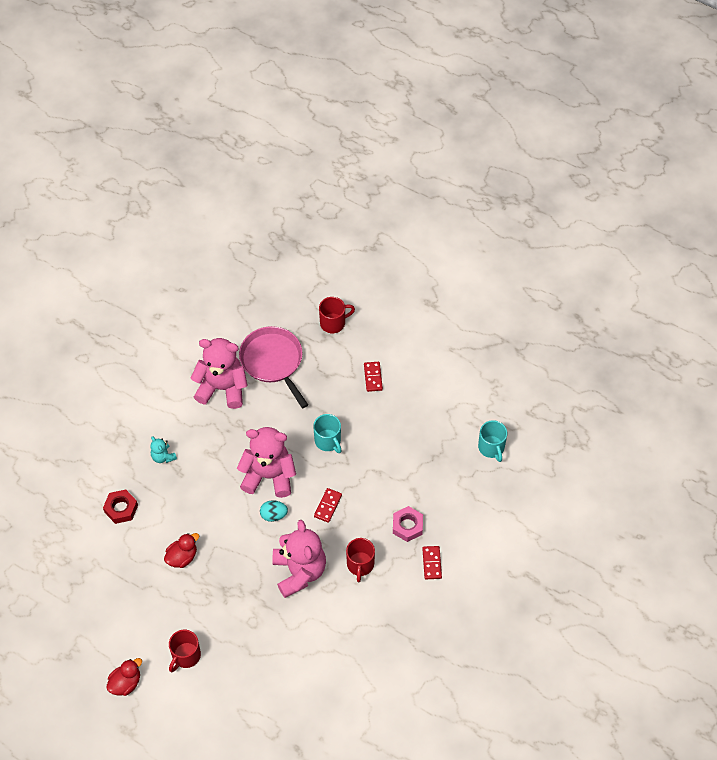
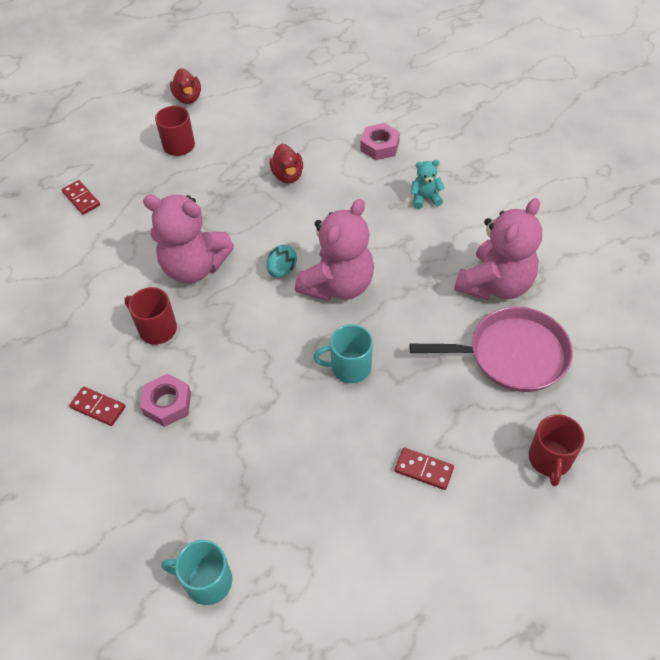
camera: 120 degrees right, 5 degrees down
(121, 508) = (380, 146): red nut -> pink nut
(328, 506) = (257, 328): red domino -> red domino (81, 199)

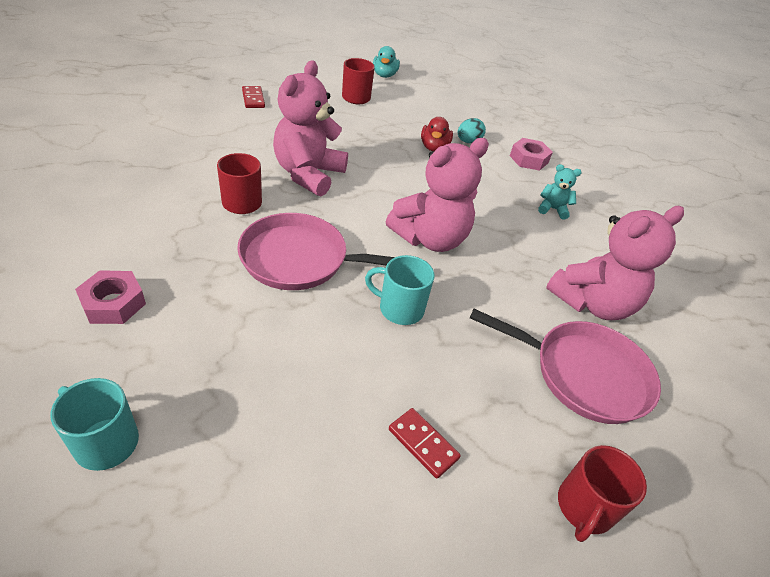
camera: 15 degrees right, 10 degrees down
(98, 407) = (140, 236): red domino -> none
(167, 404) = (203, 261): pink nut -> pink nut (113, 303)
(188, 98) = (384, 75): red duck -> turquoise duck
(194, 267) = (308, 174): pink teddy bear -> pink teddy bear turned 75 degrees clockwise
(244, 361) = (300, 259): none -> pink pan
(282, 270) = (385, 207): turquoise egg -> turquoise egg (468, 142)

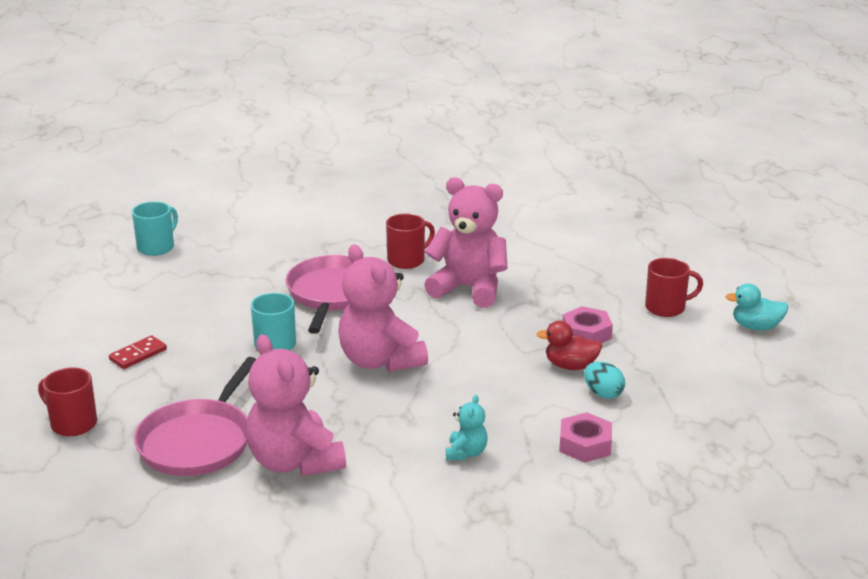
camera: 95 degrees right, 15 degrees down
(113, 303) = (271, 230): pink nut -> pink nut (586, 333)
(253, 99) = (609, 245): red domino -> none

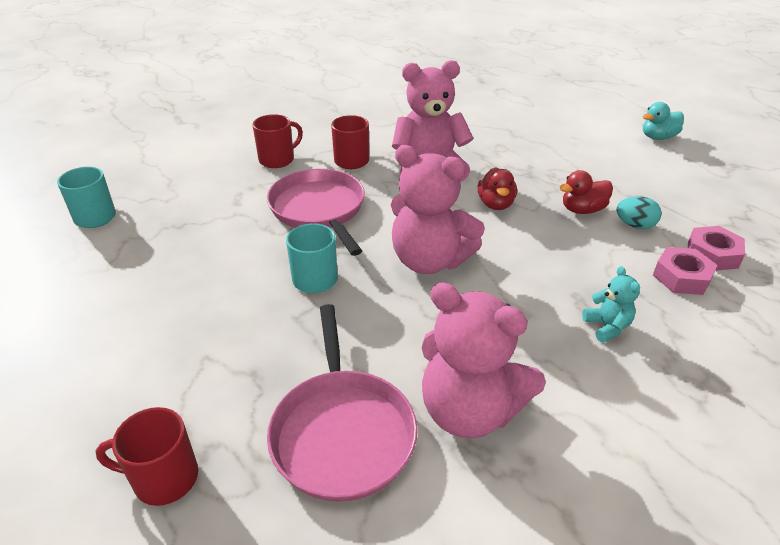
camera: 30 degrees left, 10 degrees up
(138, 354) = (174, 346): red domino -> none
(494, 336) = (495, 204): none -> red duck
(586, 333) = (559, 178): pink nut -> pink nut (712, 254)
(666, 307) = (585, 141): red mug -> red mug (278, 159)

